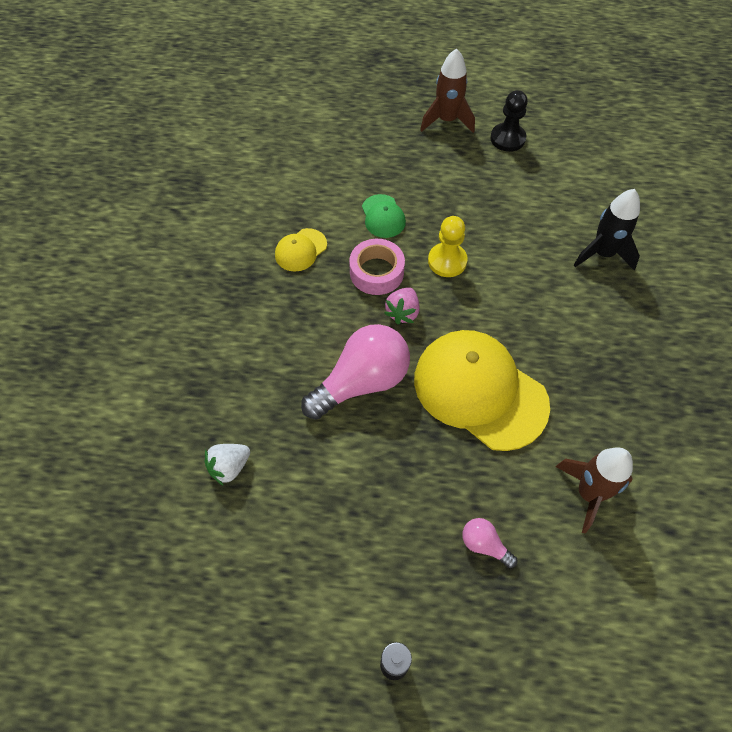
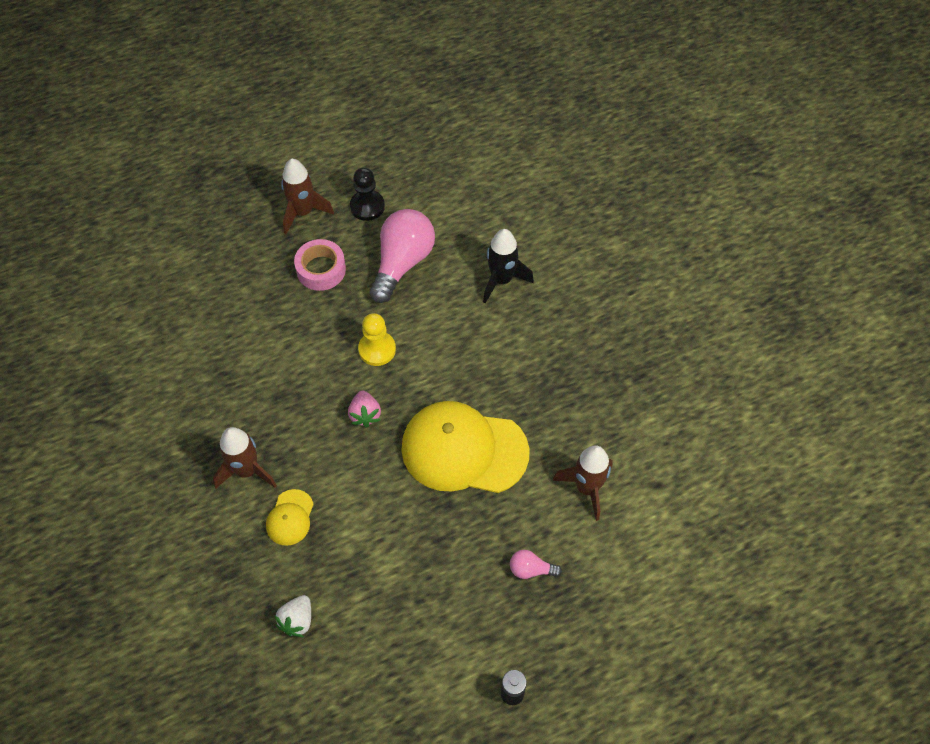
camera: 30 degrees left, 0 degrees up
(268, 309) = (247, 470): none -> brown rocket
(300, 250) = (243, 402): yellow cap -> yellow cap (290, 517)
(361, 382) = (365, 492): pink light bulb -> pink light bulb (402, 263)
(376, 272) = (322, 389): pink tape -> pink tape (321, 269)
(383, 216) = (298, 334): green cap -> none

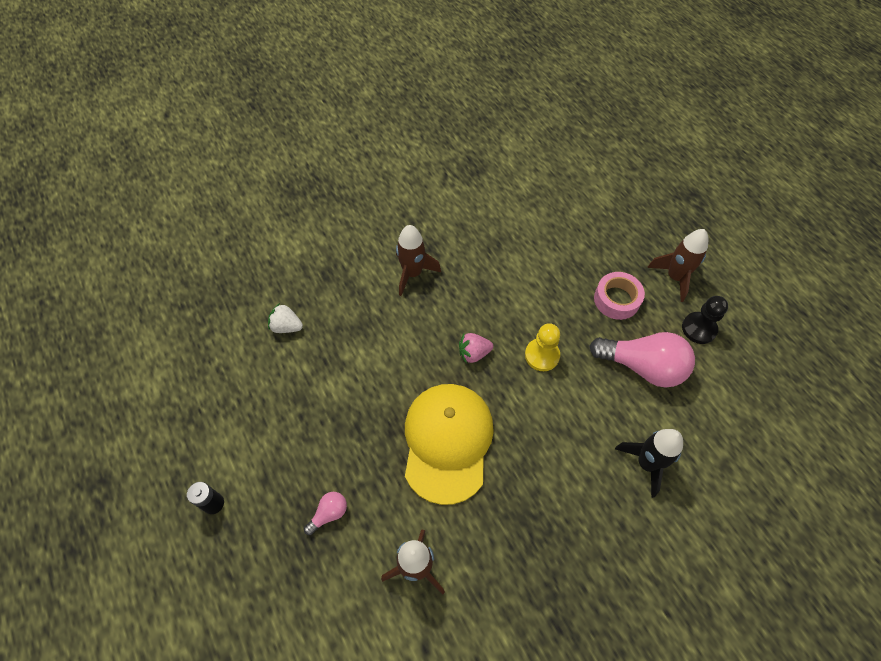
camera: 85 degrees right, 0 degrees up
(290, 517) = (373, 309): yellow cap -> none
(531, 569) = (329, 514): pink light bulb -> pink light bulb turned 45 degrees clockwise

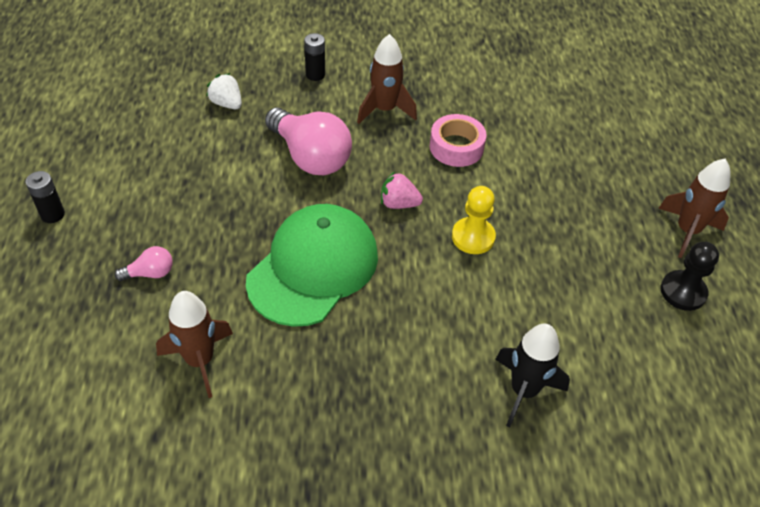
camera: 25 degrees right, 10 degrees down
(339, 265) = (315, 74): none -> black battery
(447, 442) = (313, 267): yellow cap -> green cap
(616, 299) = (598, 223): pink tape -> pink tape (456, 147)
(642, 366) = (585, 297): pink light bulb -> pink light bulb (310, 157)

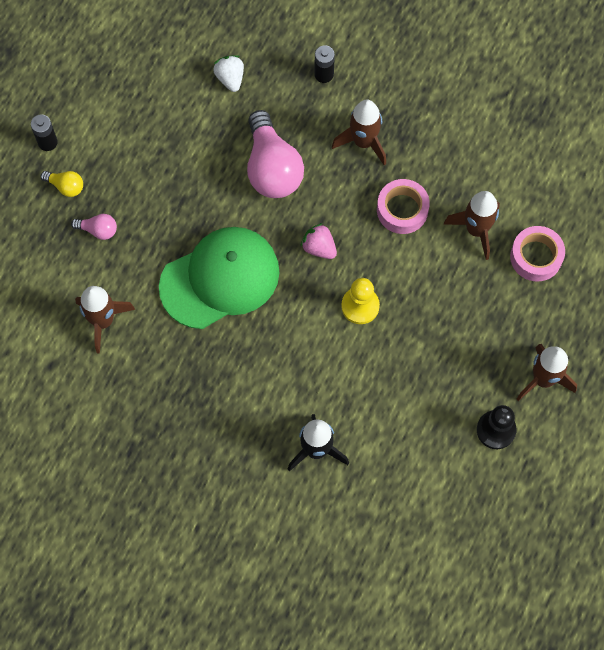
camera: 30 degrees right, 20 degrees up
(92, 246) = (66, 186): none -> yellow light bulb
(533, 139) = (476, 230): none -> brown rocket
(600, 140) = (536, 257): none -> pink tape

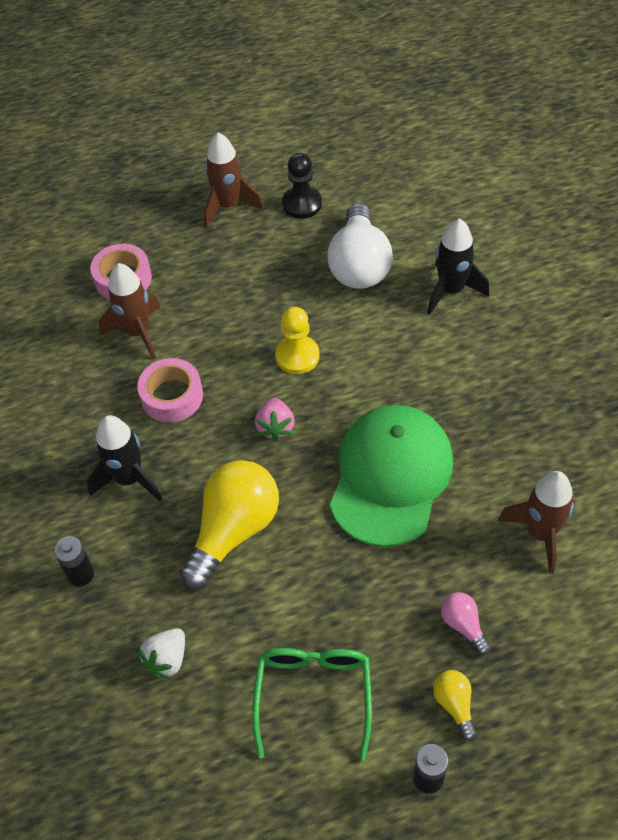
camera: 130 degrees left, 15 degrees down
(140, 128) = (313, 695): none -> green glasses
(220, 278) = (390, 476): green cap -> green cap turned 90 degrees clockwise
(272, 168) = (233, 531): pink light bulb -> yellow light bulb
(363, 142) = (129, 479): brown rocket -> black rocket
(399, 414) = (359, 264): none -> white light bulb

